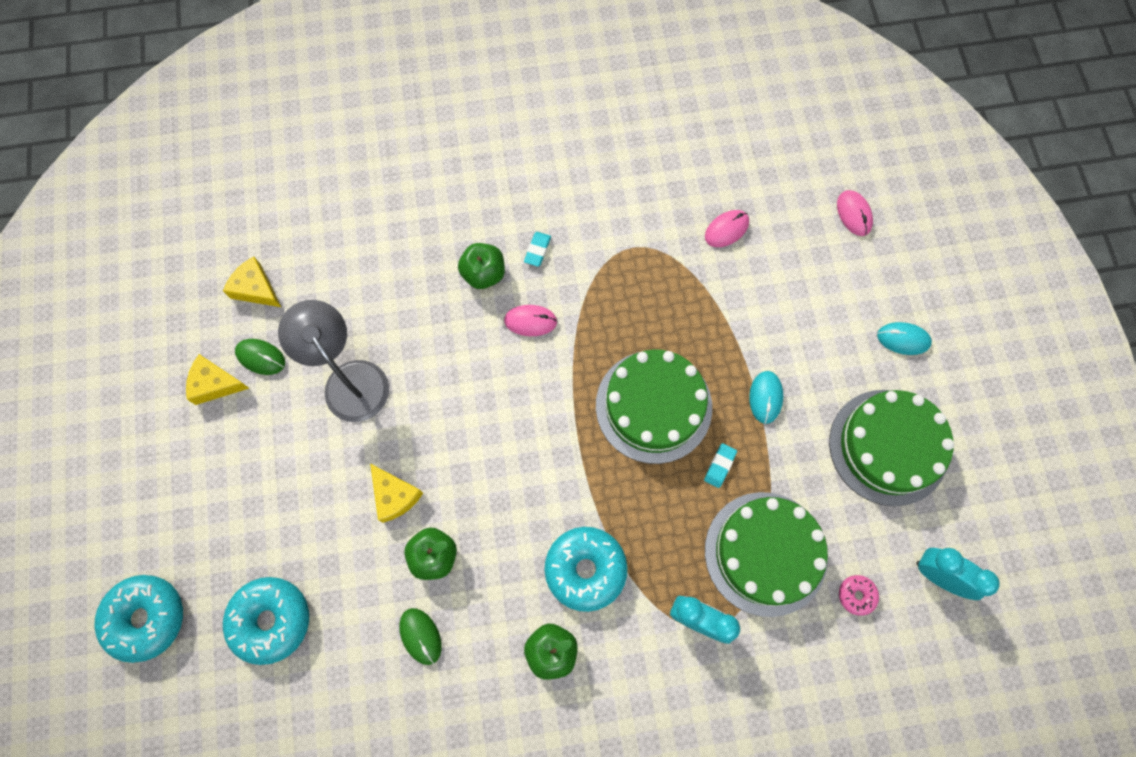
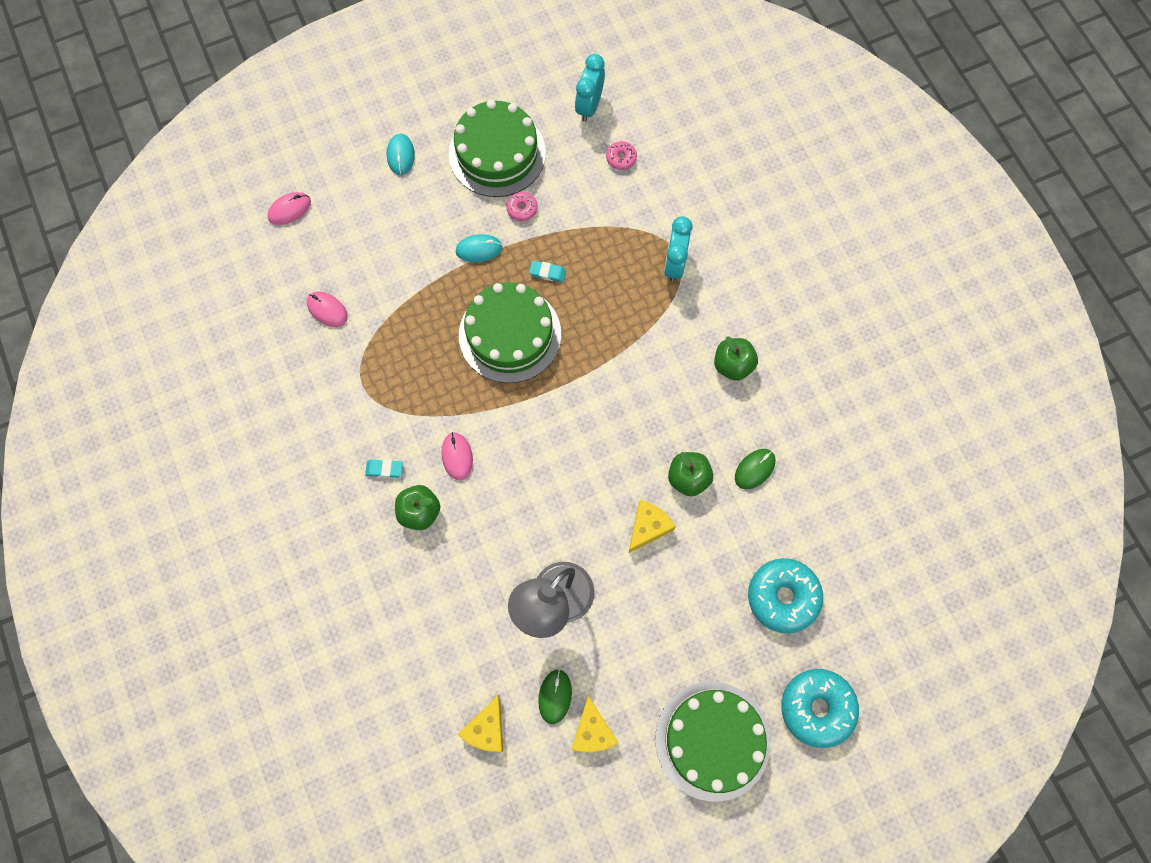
camera: 105 degrees left, 0 degrees up
(585, 569) = (662, 355): turquoise donut -> none
(765, 553) = (608, 226): green cake -> green cake (712, 740)
(808, 457) = (522, 209): none -> pink donut

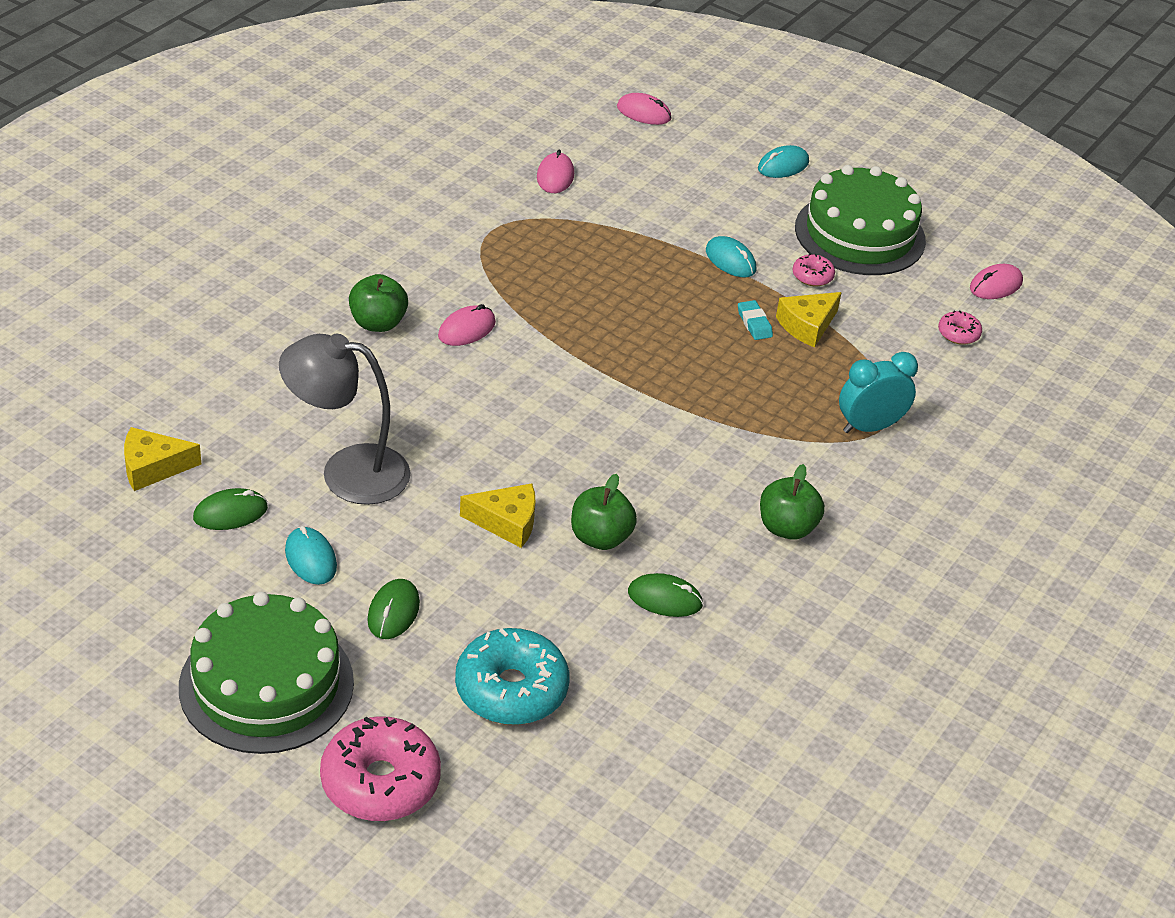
camera: 55 degrees right, 30 degrees down
(384, 469) = (407, 279): turquoise eraser -> none
(510, 334) = (650, 319): green cake -> none
(589, 106) = (995, 285): turquoise clock -> pink mouse
(592, 731) = (207, 562): yellow cheese -> yellow cheese (807, 325)
(620, 664) = (311, 558): none -> turquoise mouse
(690, 635) = (393, 612): none -> green mouse
(817, 708) = (380, 782): turquoise donut -> pink donut

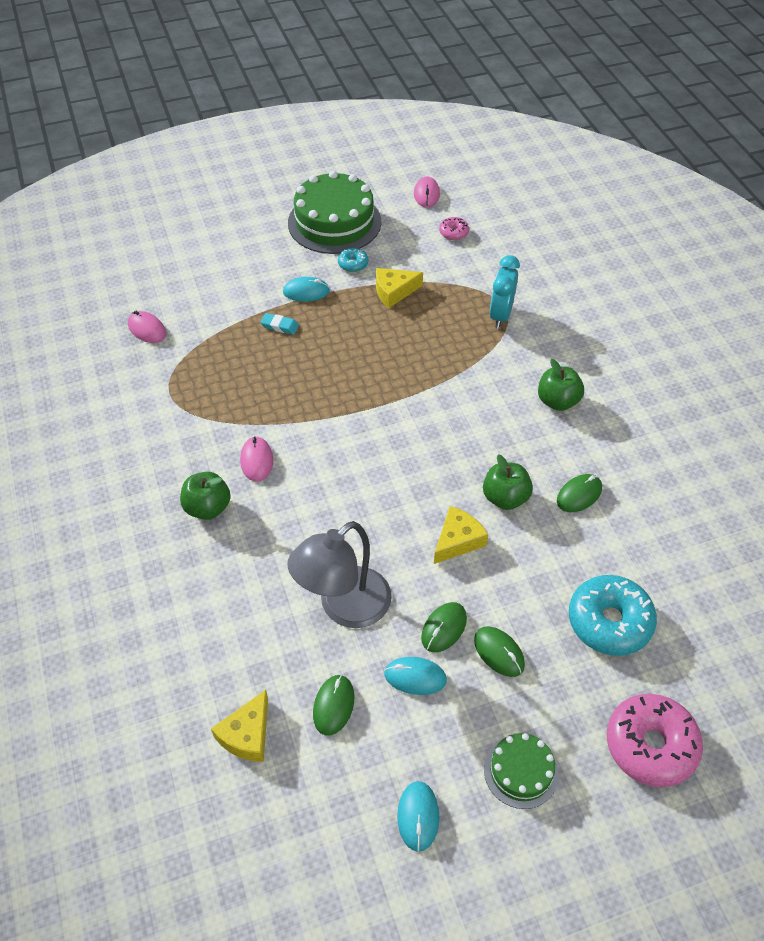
camera: 50 degrees left, 10 degrees up
(266, 684) = (521, 771): green cake -> green cake, size x0.52
(386, 556) = (444, 628): none -> green mouse
(643, 113) = (128, 251): pink mouse -> none
(754, 323) = (372, 314): turquoise eraser -> turquoise eraser (280, 326)
(783, 165) = (242, 218): turquoise mouse -> turquoise mouse (418, 816)
(807, 325) = (394, 291): yellow cheese -> yellow cheese turned 75 degrees clockwise
(812, 276) = (353, 264): pink donut -> turquoise donut

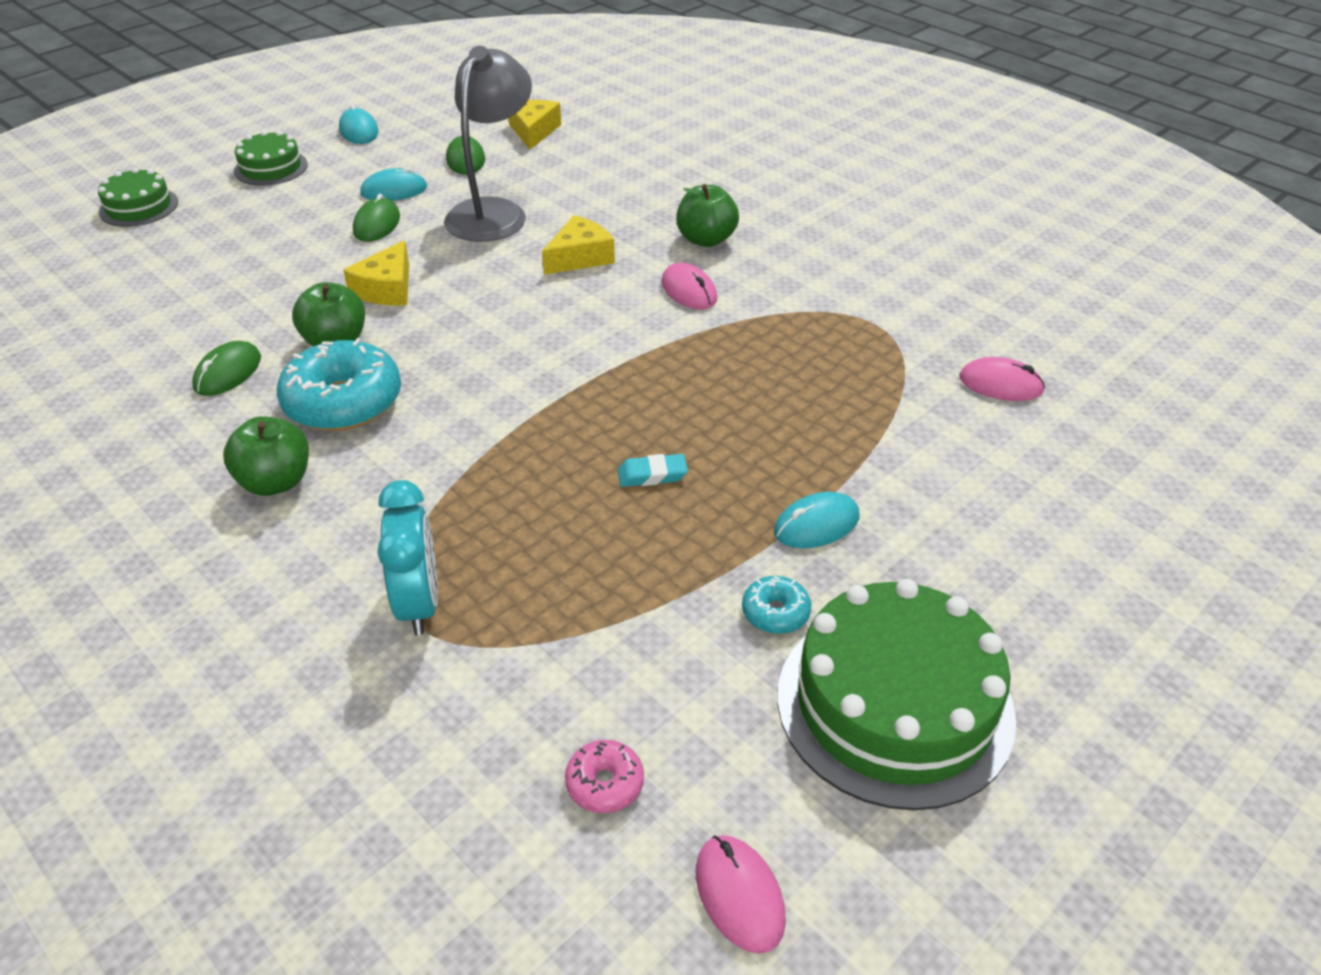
camera: 155 degrees right, 10 degrees down
(280, 326) = (808, 452): turquoise eraser -> turquoise eraser (652, 475)
(394, 291) = (655, 581): yellow cheese -> yellow cheese (580, 257)
(499, 652) = (310, 223): green mouse -> none
(609, 622) = (182, 272): turquoise donut -> turquoise donut (343, 402)
(650, 745) = (139, 207): pink donut -> green cake

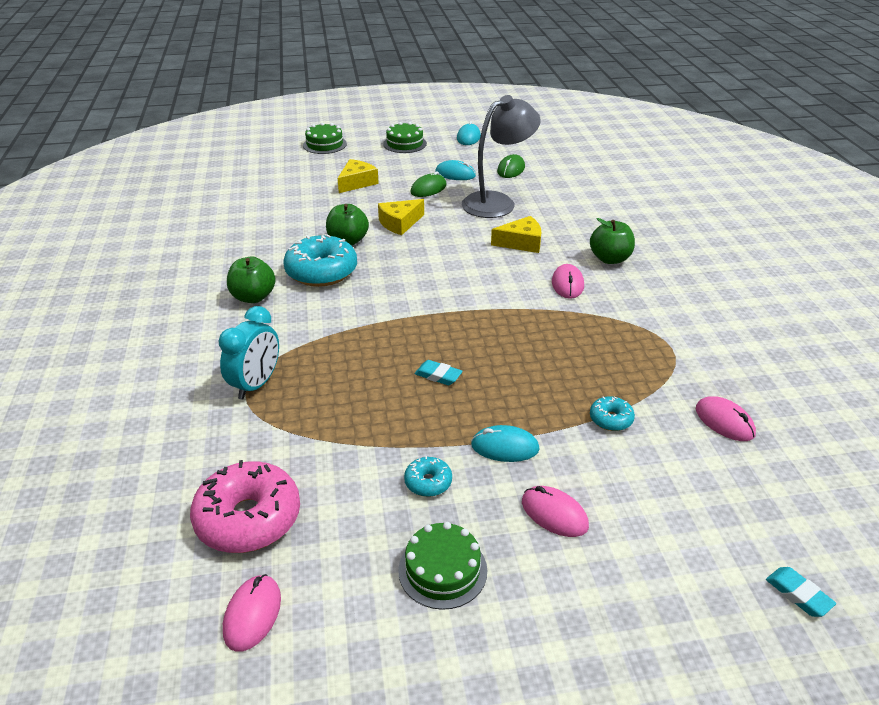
camera: 35 degrees right, 5 degrees down
(228, 372) = (285, 237): green mouse -> none
(533, 131) = (566, 165): yellow cheese -> yellow cheese (357, 183)
(605, 783) = (248, 518): pink donut -> pink donut, size x2.11
(893, 435) = (611, 419): none -> turquoise donut
(894, 704) = (442, 570): green cake -> green cake, size x0.52
(942, 573) = (554, 514): none -> pink mouse
(1221, 531) = (798, 594): none -> turquoise eraser

